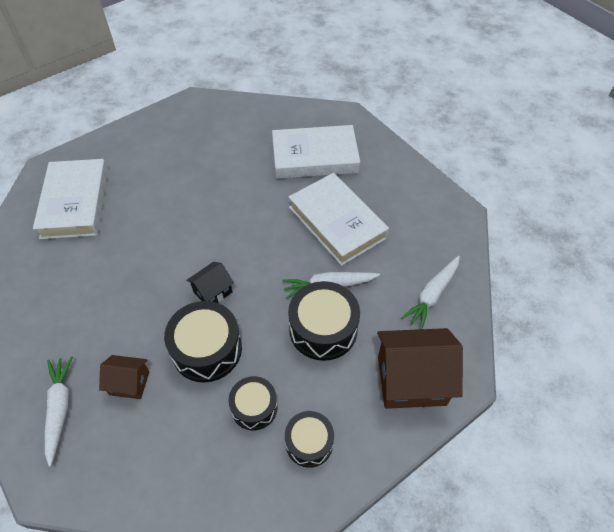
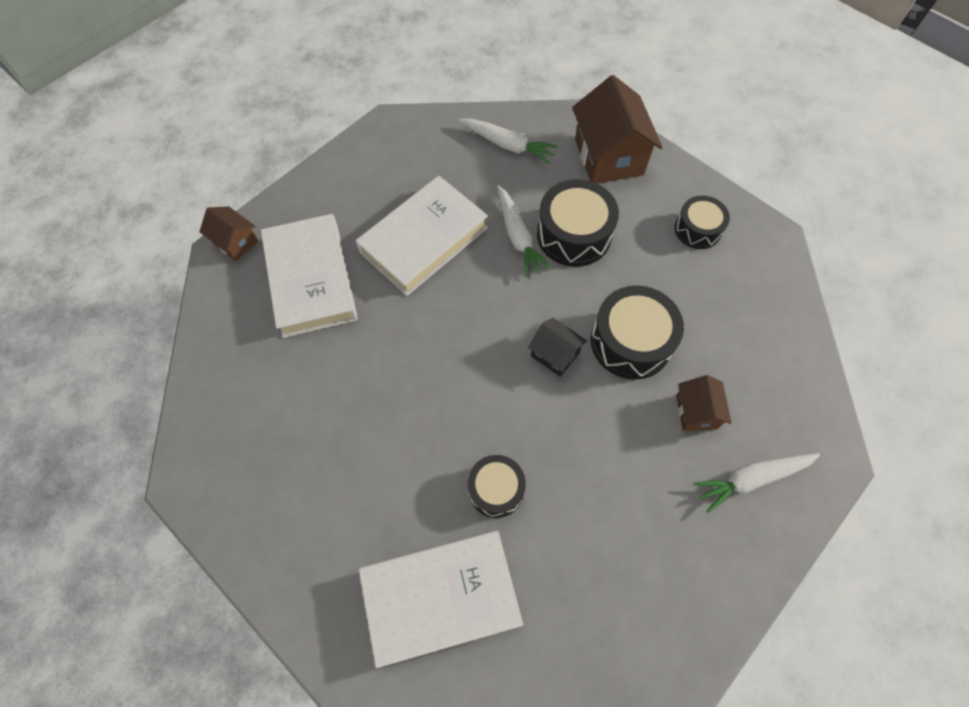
camera: 100 degrees left, 10 degrees up
(254, 407) = (680, 281): black drum -> black drum (496, 489)
(354, 121) = (235, 242): none -> brown house

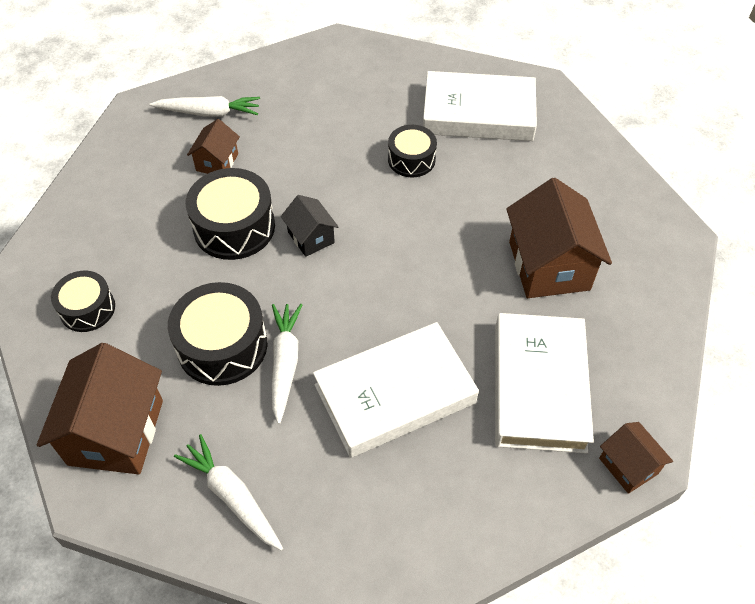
camera: 160 degrees left, 10 degrees down
(319, 398) = (549, 265): none -> brown house

